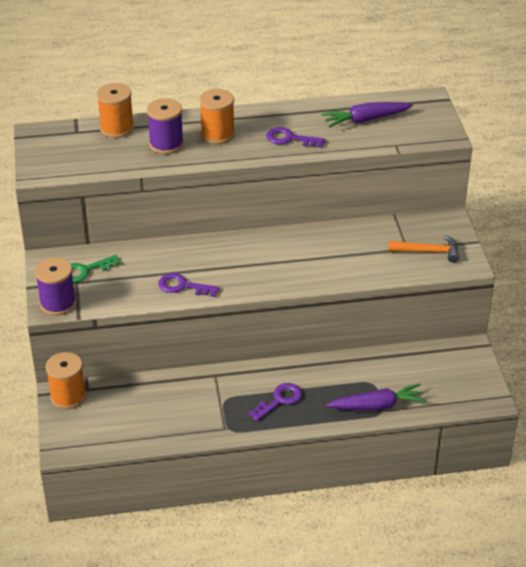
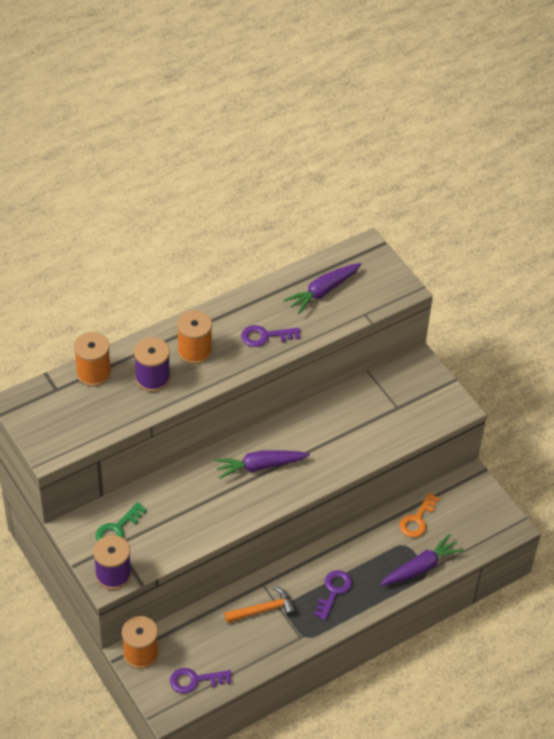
camera: 25 degrees left, 10 degrees up
(183, 286) = (218, 516): purple key -> purple key (195, 680)
(246, 259) = (259, 466): none -> purple carrot
(396, 366) = (417, 519): none -> orange key
(428, 251) = (418, 405): orange hammer -> orange hammer (263, 610)

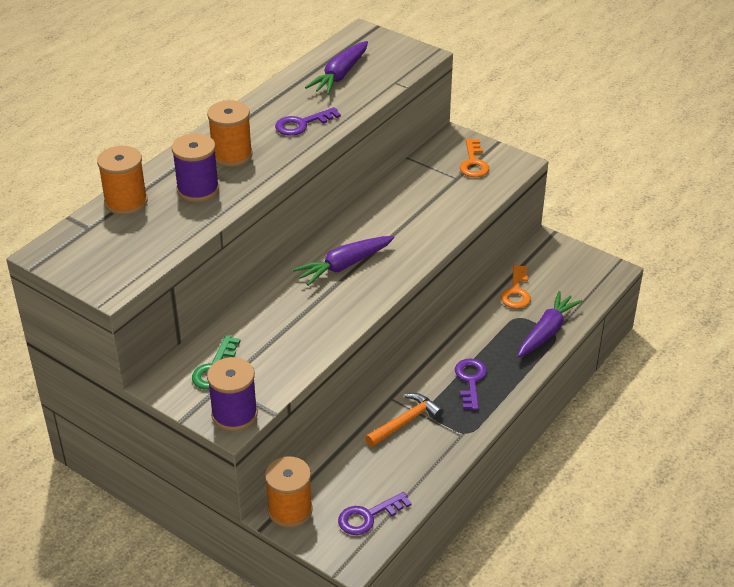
camera: 20 degrees left, 10 degrees down
(420, 396) = (473, 163): none -> orange key

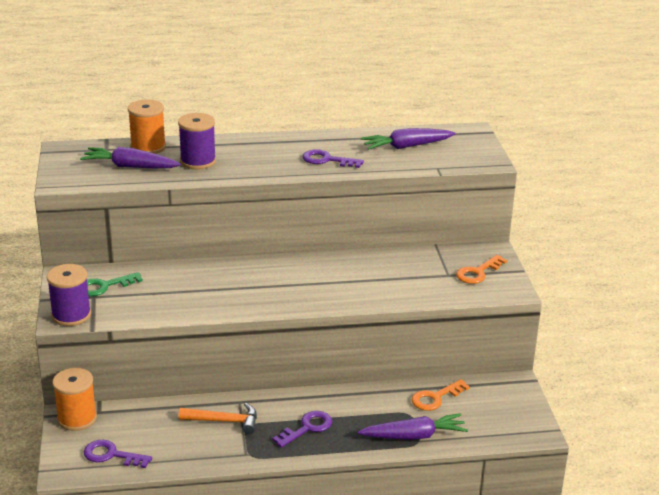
camera: 45 degrees right, 10 degrees down
(232, 155) = (252, 154): orange spool -> none
(344, 265) = (276, 280): purple carrot -> purple carrot (130, 166)

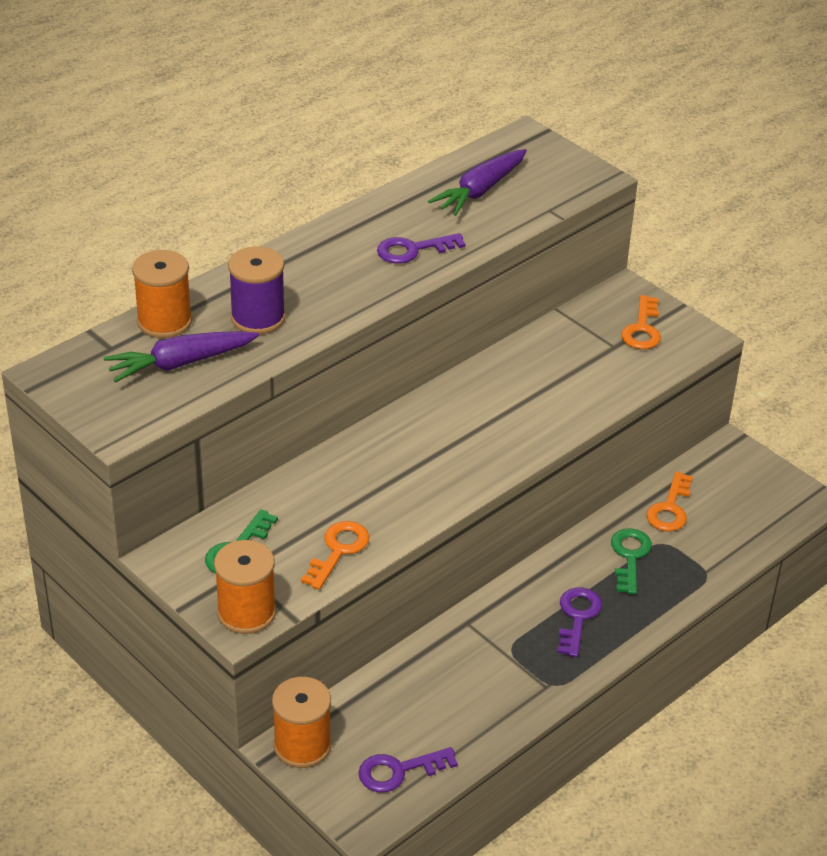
camera: 35 degrees left, 10 degrees up
(71, 315) = (246, 612): purple spool -> orange spool
(155, 308) = (338, 551): none -> orange key
(224, 421) = (478, 657): orange hammer -> none
(378, 411) = (629, 557): none -> green key
(414, 436) = (696, 568): purple carrot -> none

